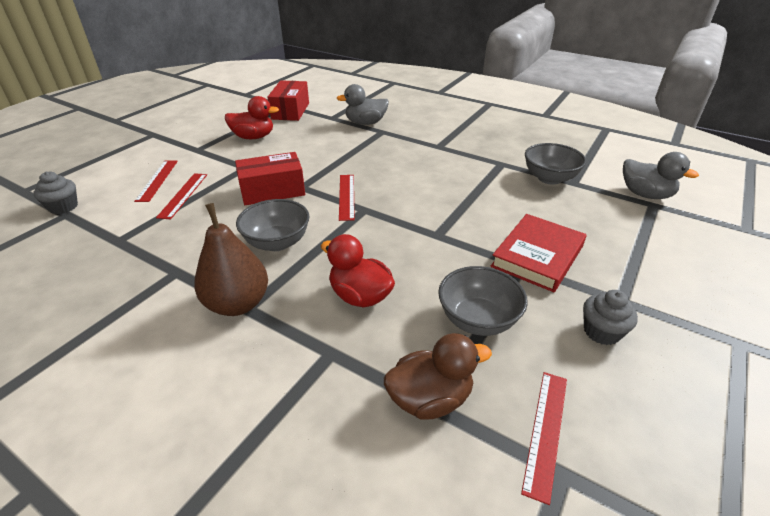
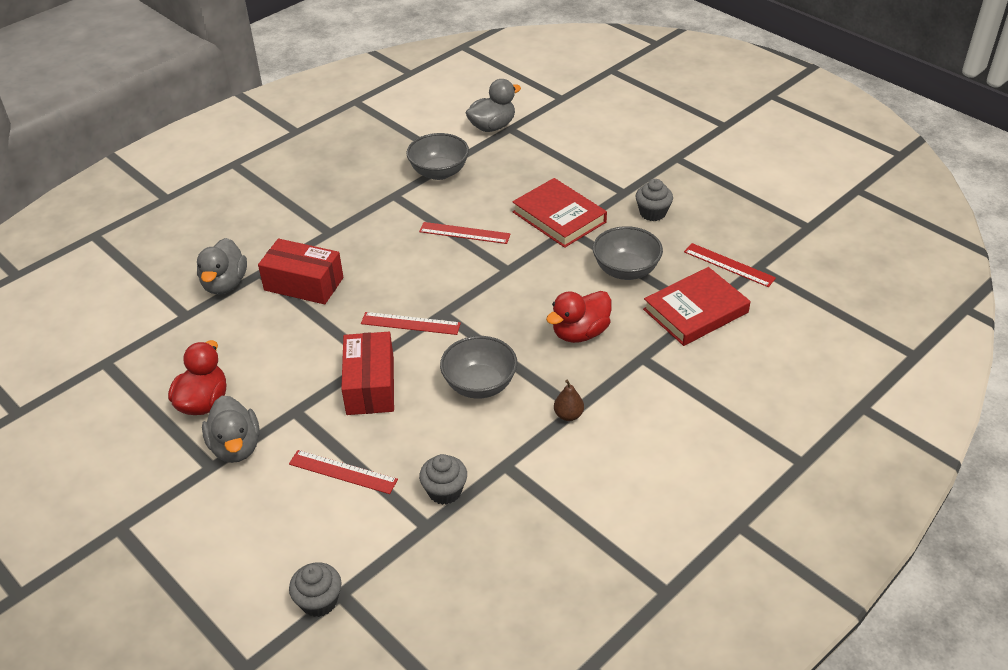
camera: 75 degrees left, 5 degrees up
(152, 243) = (444, 491): none -> grey cupcake
(157, 180) = (288, 504): red ruler -> red ruler (464, 233)
(213, 154) = (236, 447): none -> grey duck
(238, 304) = (568, 415): brown pear -> brown pear, size x0.46
(290, 111) = (130, 358): red box -> red box (304, 284)
(430, 399) = (695, 311): brown duck -> red book

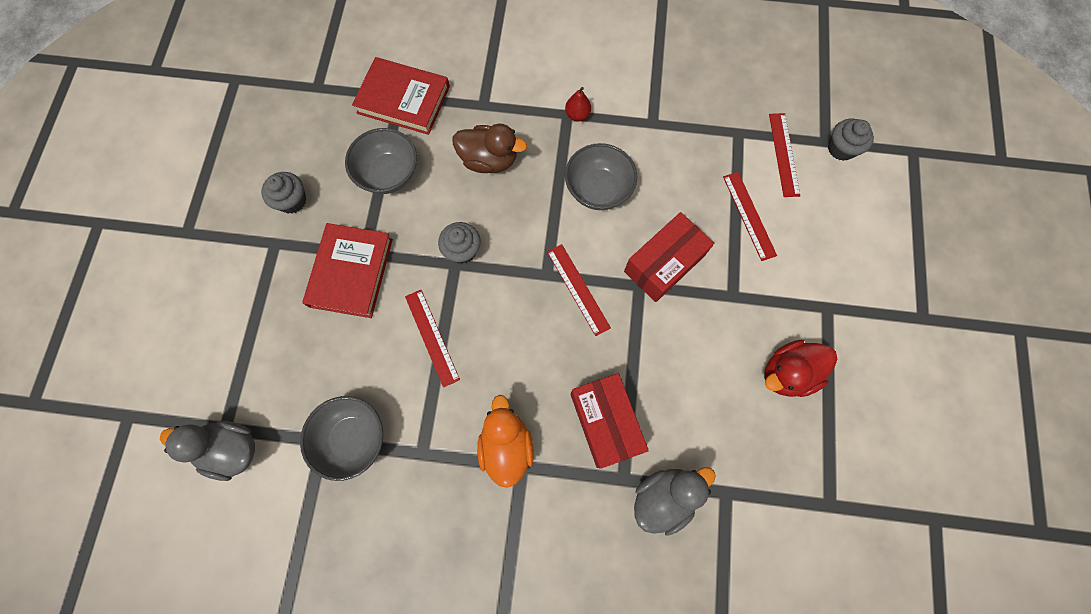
camera: 130 degrees left, 30 degrees up
(236, 447) = (798, 306): grey duck -> none
(350, 232) = (506, 446): none -> orange duck
(444, 491) = (705, 142): grey cupcake -> grey cupcake (462, 250)
(568, 415) = (577, 115): brown pear -> red pear
(580, 333) = (489, 160): red duck -> brown duck
(729, 265) = (328, 107): red ruler -> red ruler (784, 154)

